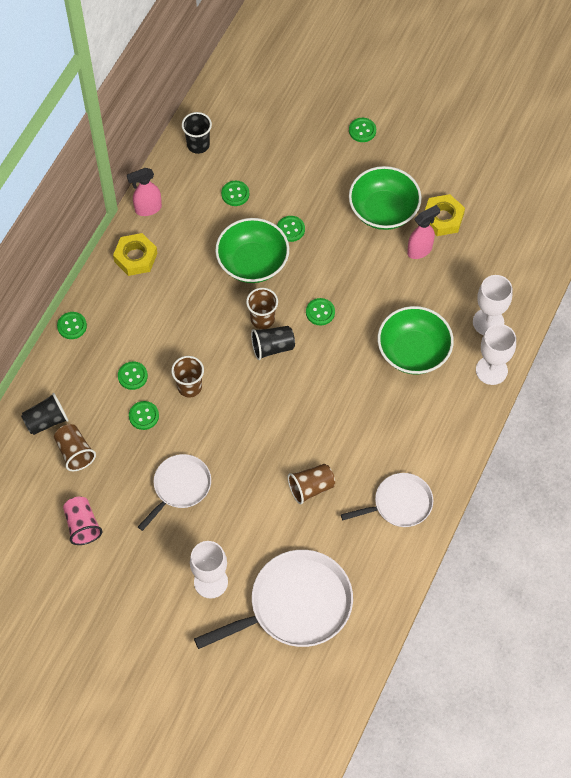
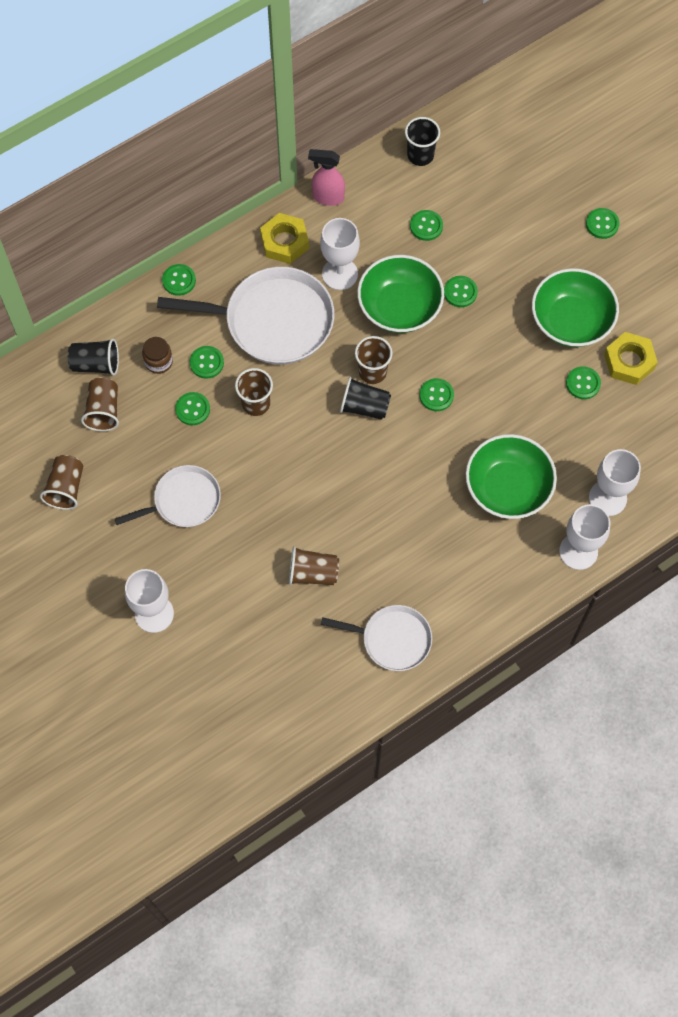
camera: 30 degrees right, 5 degrees up
(82, 525) = (66, 488): pink cup -> brown cup
(95, 394) = (158, 362): none -> brown jar
(192, 260) = (339, 274): none -> white goblet
(295, 605) = (222, 684): white pan -> white pan (273, 321)
(420, 250) = (583, 383): pink spray bottle -> green button

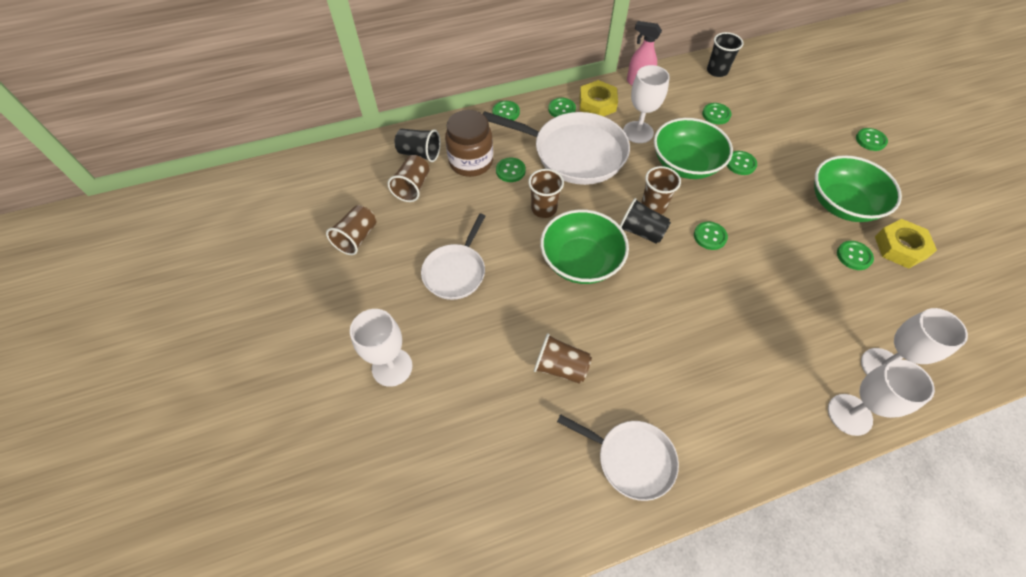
camera: 15 degrees right, 10 degrees down
(158, 362) = (471, 162): brown jar -> brown jar, size x1.82
(183, 501) = (455, 272): white pan -> white pan turned 120 degrees clockwise
(192, 409) = (487, 202): green button -> green button (561, 109)
(507, 487) = (774, 332): green bowl -> green bowl (581, 261)

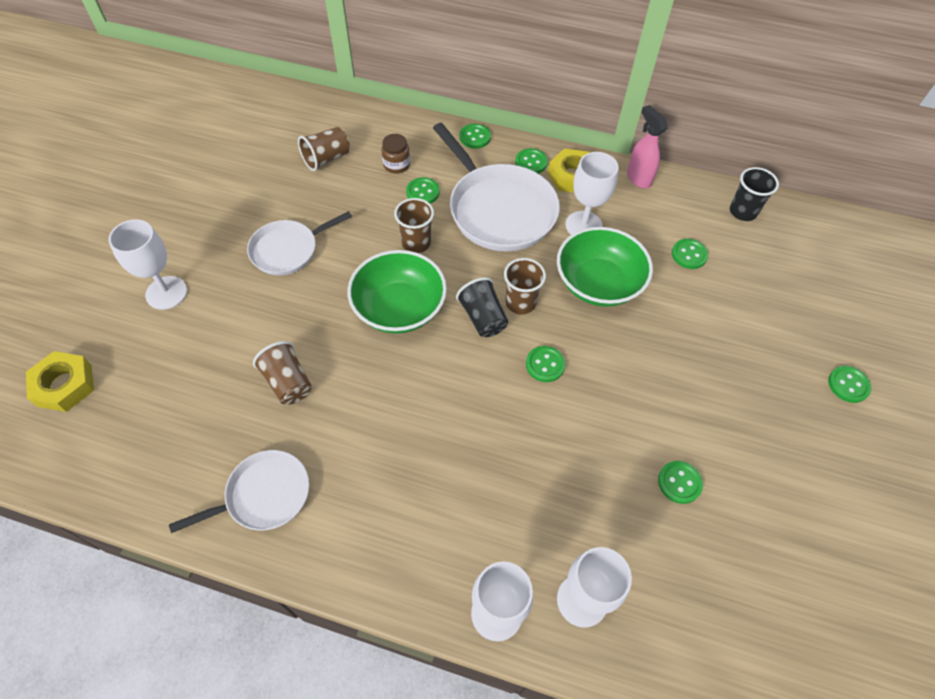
camera: 35 degrees right, 0 degrees up
(357, 238) = (242, 175): brown cup -> none
(419, 153) = (361, 133): black cup -> none
(471, 162) = (396, 165): brown jar -> brown jar, size x0.55
(631, 459) = (264, 495): white pan -> white pan turned 90 degrees counterclockwise
(740, 164) = (659, 318): green button -> none
(842, 204) = (729, 426): green bowl -> none
(900, 247) = (746, 510): yellow nut -> yellow nut (64, 385)

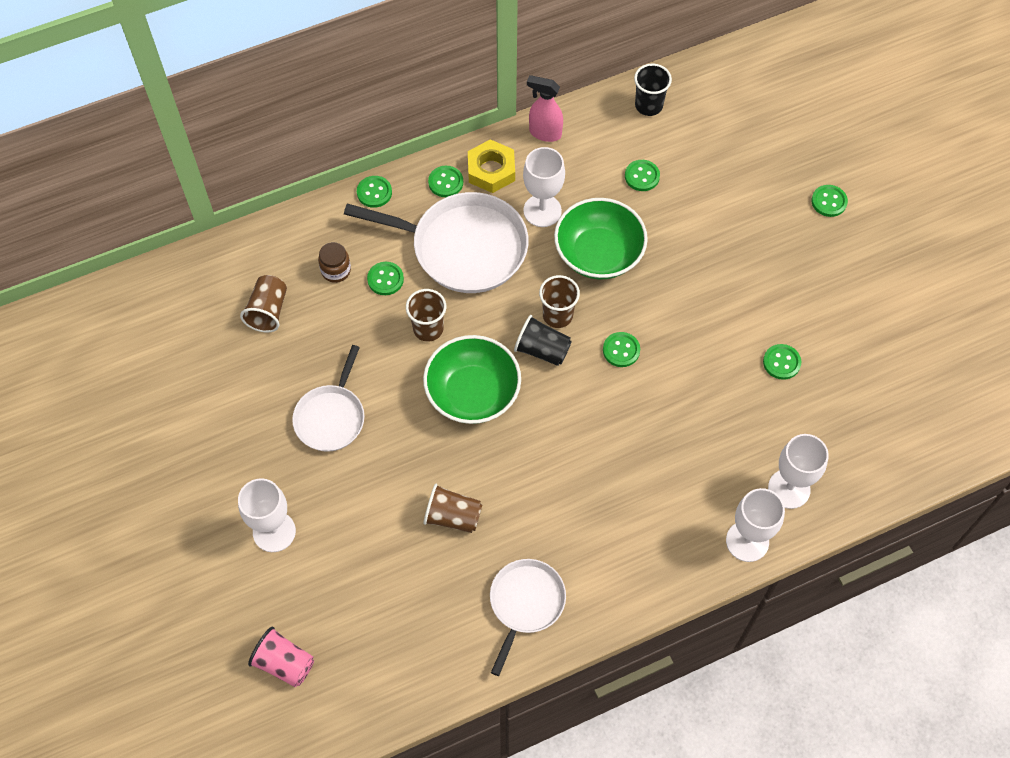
camera: 40 degrees left, 5 degrees up
(64, 385) = (284, 663): yellow nut -> pink cup

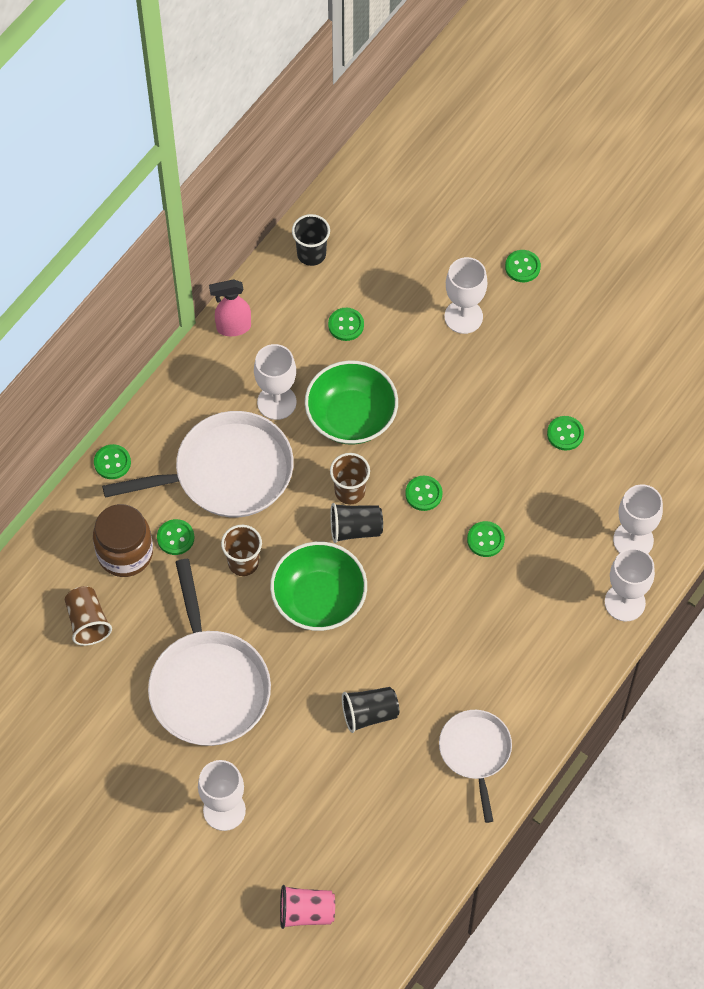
camera: 30 degrees left, 0 degrees up
(331, 417) = (208, 686): white pan -> white pan, size x1.69
(336, 270) = (125, 553): brown jar -> brown jar, size x1.82
(445, 182) = (172, 420): green button -> green button (485, 540)
(453, 516) = (369, 714): brown cup -> black cup
(491, 170) = (206, 387): yellow nut -> none
(750, 218) = (463, 317): none -> white goblet

